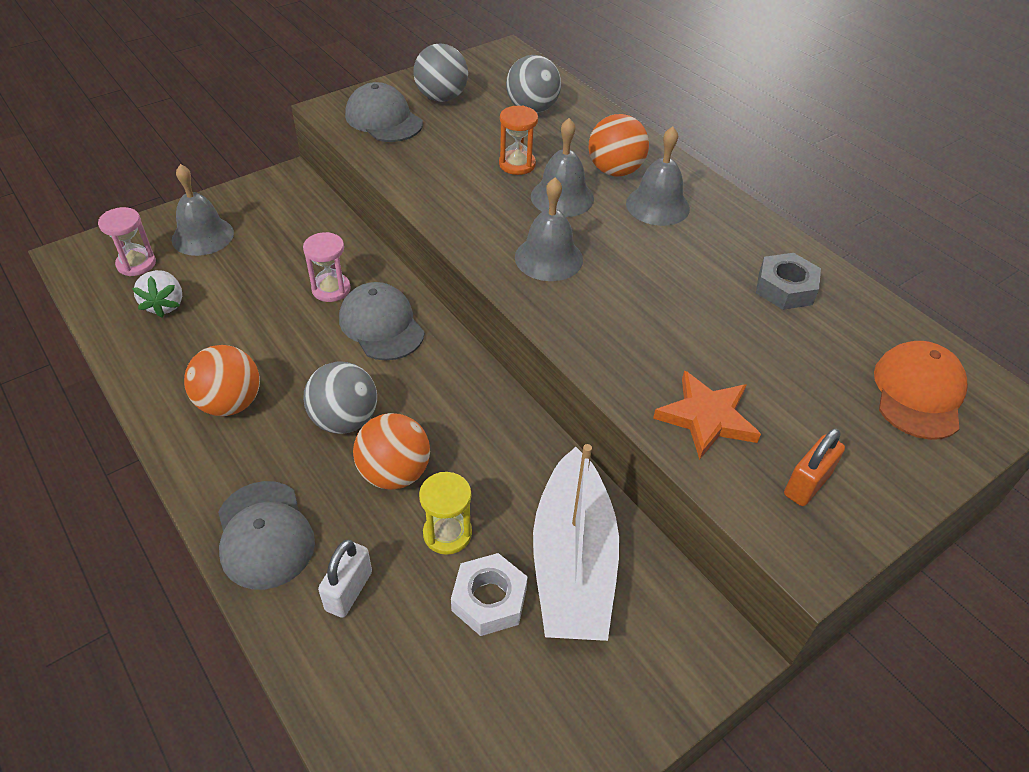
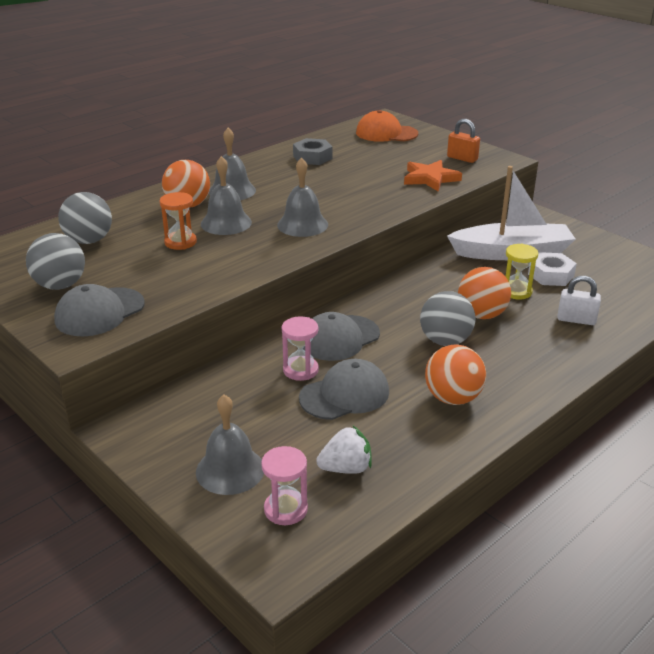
camera: 95 degrees left, 15 degrees down
(264, 535) = (558, 358): grey cap -> grey cap (344, 395)

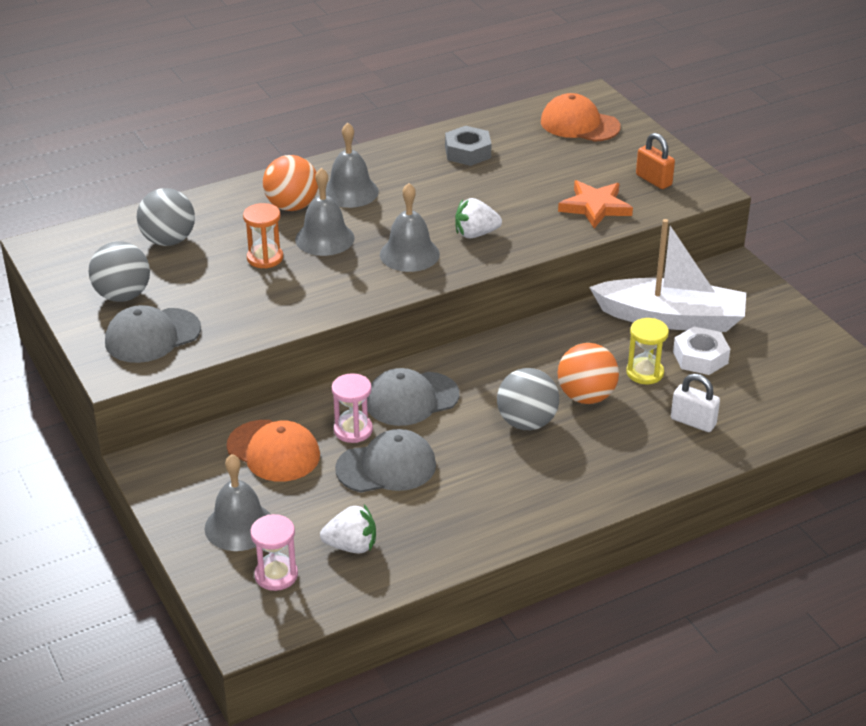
camera: 15 degrees right, 5 degrees up
(236, 399) = (273, 451): none -> orange cap
(348, 205) = (475, 234): none -> white strawberry
(452, 398) = (498, 491): orange ball -> none

